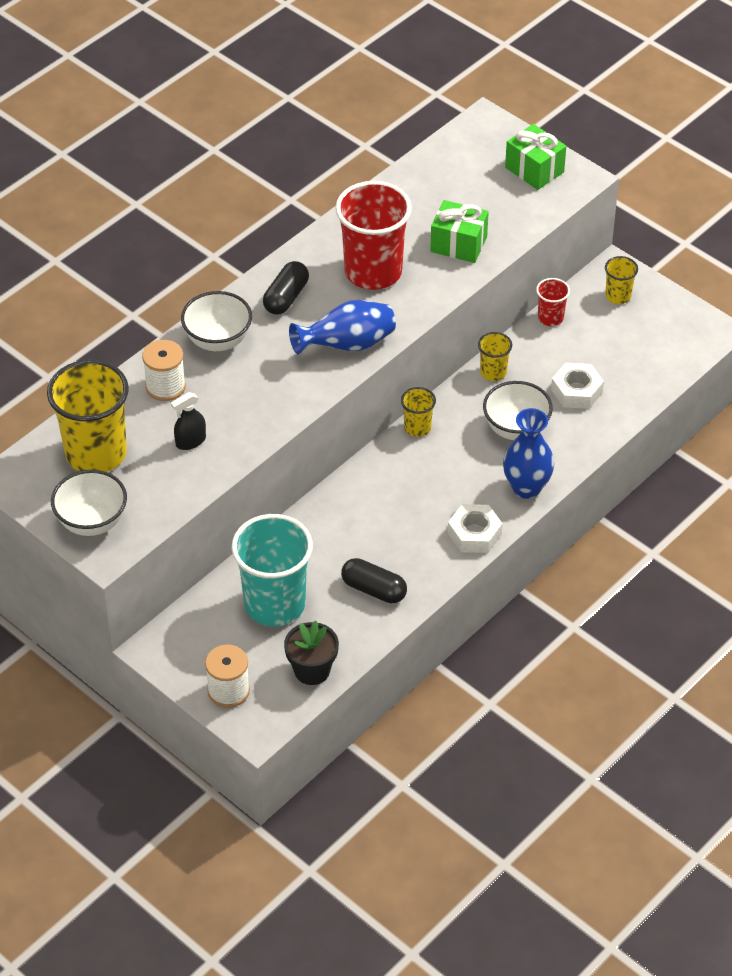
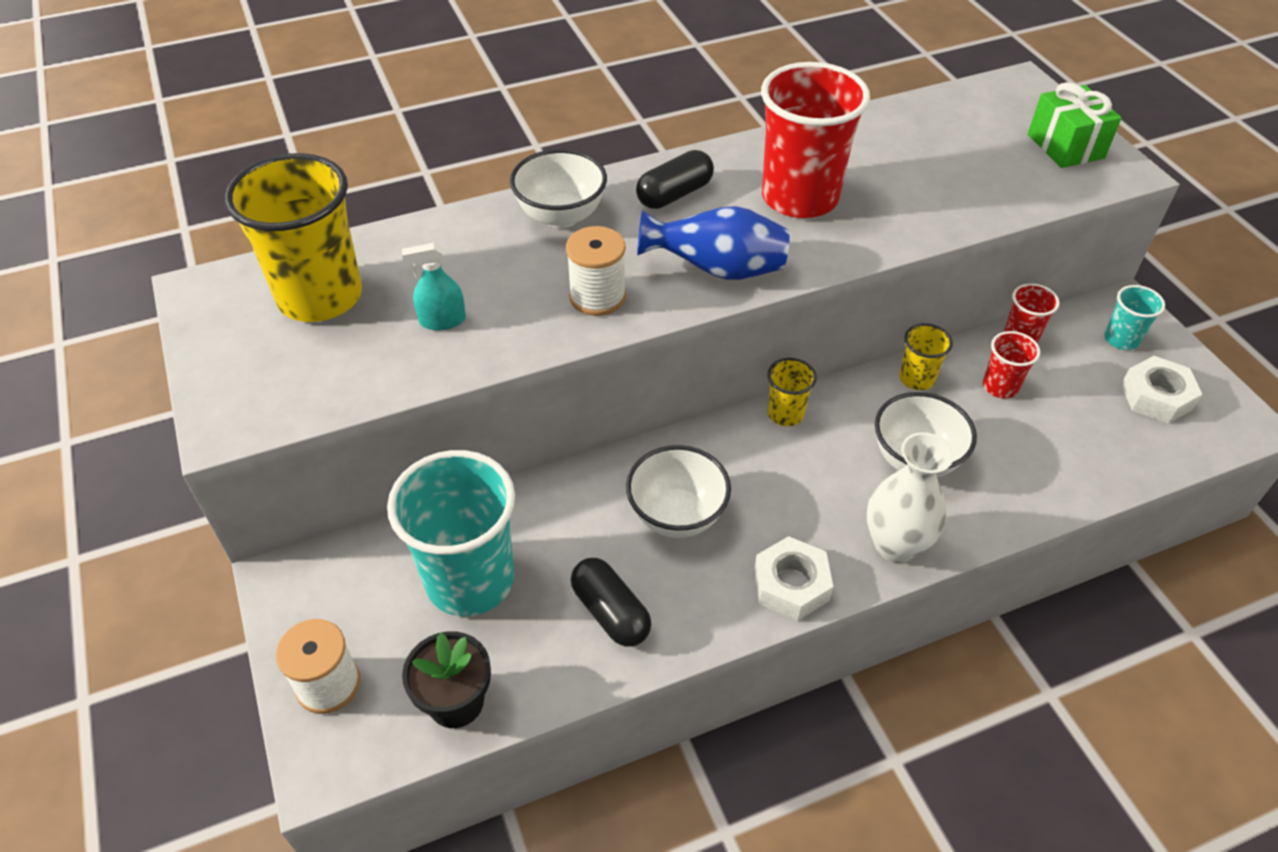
camera: 25 degrees right, 0 degrees up
(92, 522) = (244, 379): white bowl -> white bowl (677, 515)
(165, 386) = (461, 247): white spool -> white spool (597, 297)
(190, 441) = (442, 320): black spray bottle -> turquoise spray bottle
(458, 244) = (927, 198): green gift -> none
(526, 487) = (895, 545): blue vase -> white vase
(550, 359) = (1000, 386): none -> red cup
(576, 391) = (1020, 438): white nut -> white nut (1156, 397)
(618, 296) = (1121, 339): yellow cup -> turquoise cup

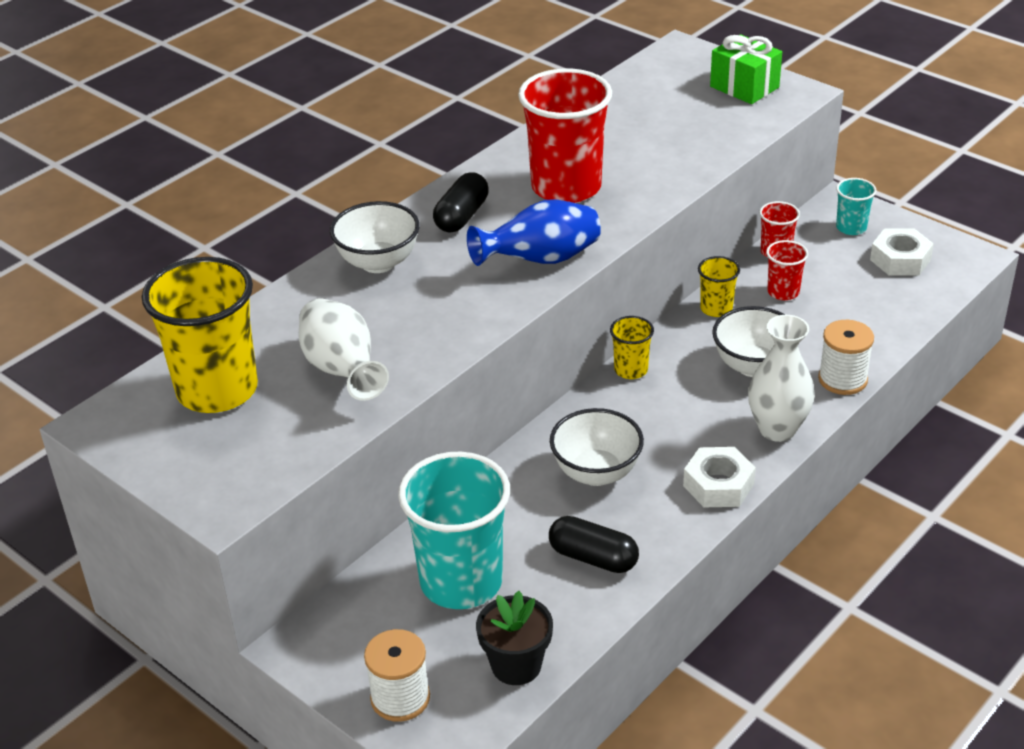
camera: 25 degrees left, 10 degrees down
(442, 320) = (342, 371): turquoise spray bottle -> white vase
(597, 297) = (459, 311): white spool -> white spool (842, 379)

